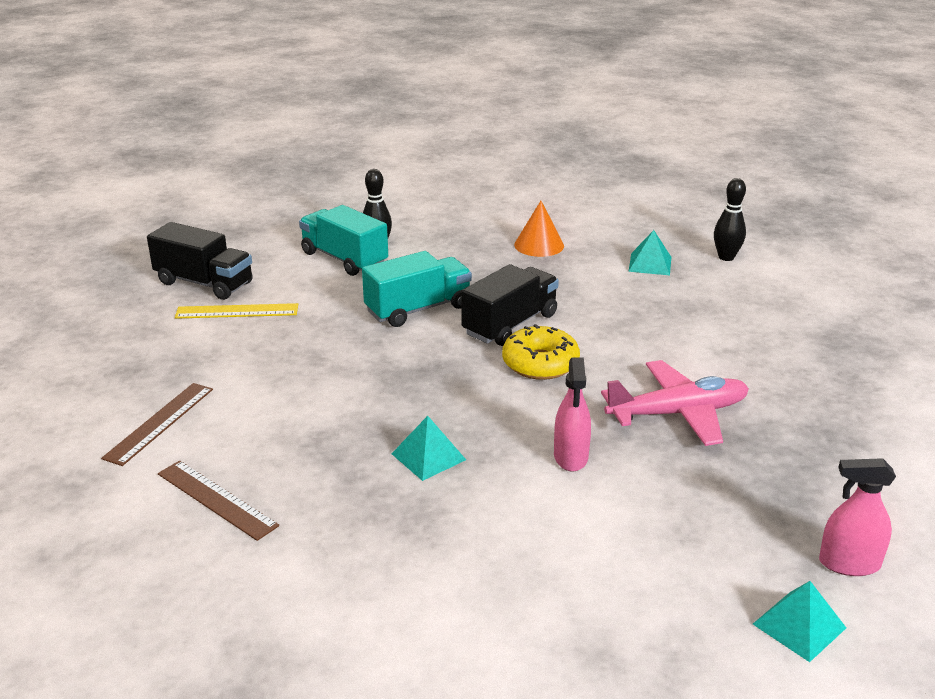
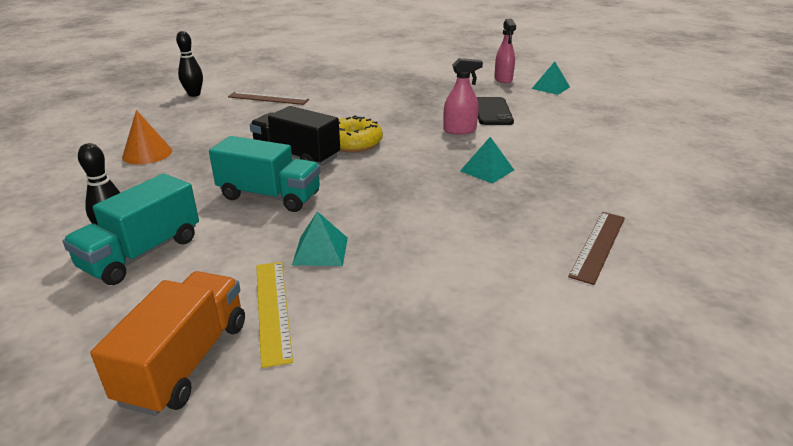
camera: 100 degrees left, 0 degrees up
(159, 423) = (520, 307): brown ruler -> brown ruler (268, 98)
(204, 283) = (186, 361): black truck -> orange truck
(418, 309) = (269, 196): turquoise truck -> turquoise truck turned 150 degrees clockwise
(650, 264) = (198, 115): turquoise pyramid -> turquoise pyramid (320, 251)
(650, 507) = (492, 111): none -> black phone
(678, 413) = (400, 106): pink plane -> none

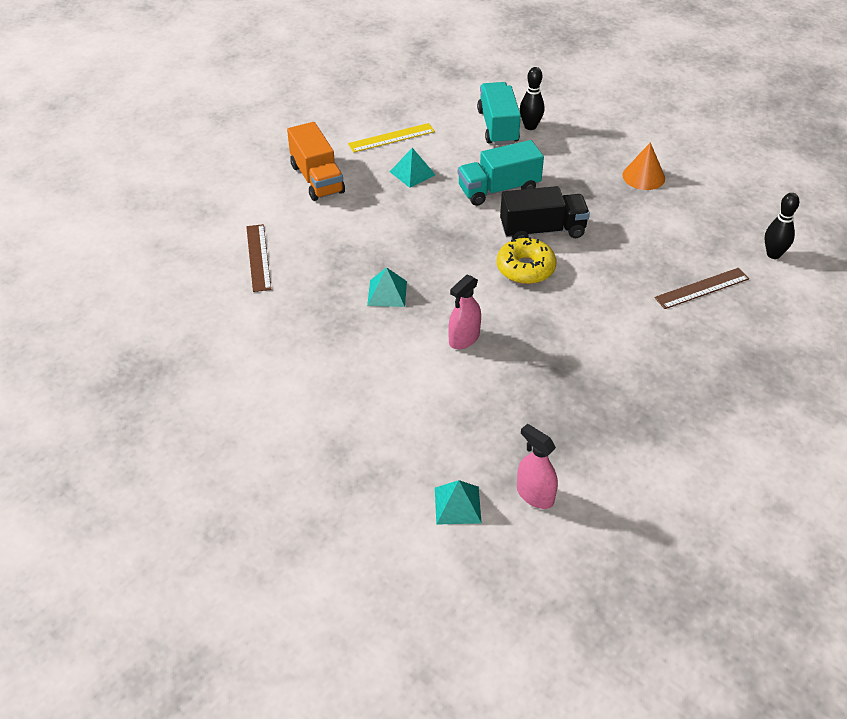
camera: 140 degrees right, 15 degrees up
(186, 361) = (394, 107): orange truck -> orange truck (317, 179)
(272, 309) = (391, 138): yellow ruler -> yellow ruler turned 60 degrees counterclockwise
(492, 111) = (468, 394): black phone -> none

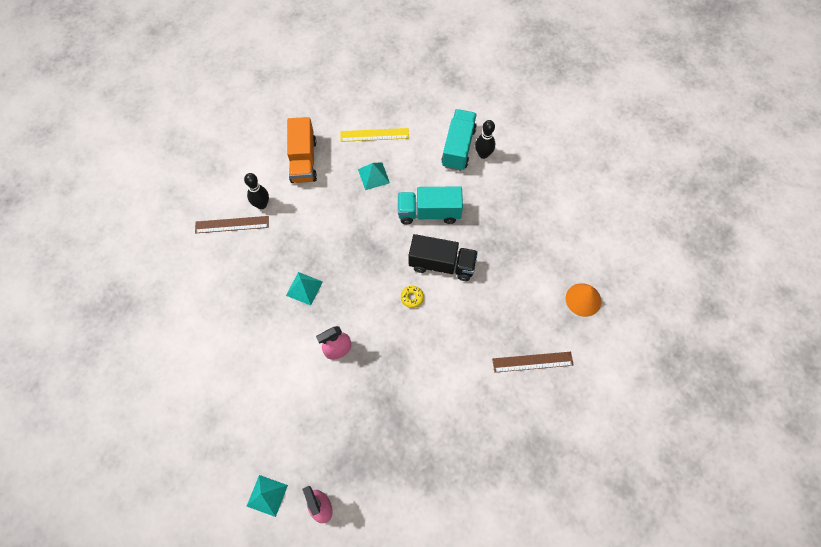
camera: 20 degrees right, 20 degrees up
(258, 257) = (232, 224): brown ruler -> brown ruler turned 75 degrees clockwise
(525, 268) = (412, 298): yellow donut -> yellow donut, size x0.51
(643, 176) = (545, 234): orange cone -> orange cone (583, 299)
(773, 254) = (605, 347): black bowling pin -> black bowling pin (262, 205)

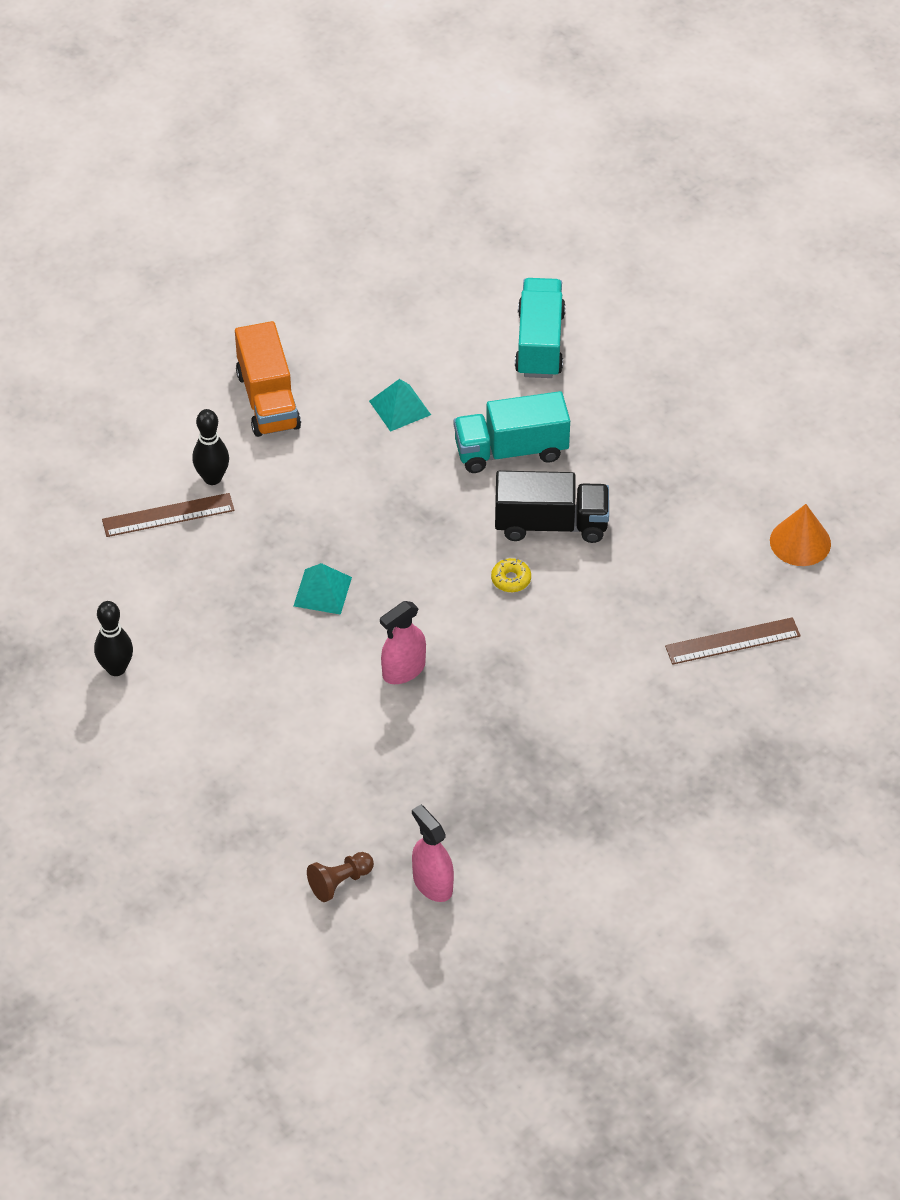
camera: 10 degrees left, 15 degrees down
(267, 495) = (340, 882): turquoise pyramid -> brown pawn
(374, 135) = (385, 343): yellow ruler -> none
(483, 154) = (586, 349): black bowling pin -> black bowling pin (116, 668)

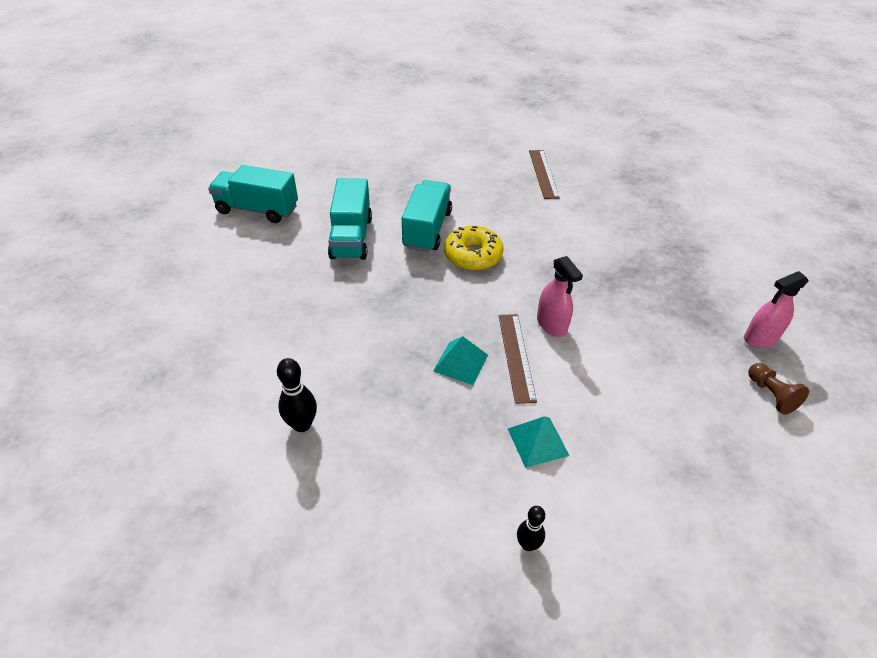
camera: 80 degrees left, 5 degrees down
(116, 668) = (528, 544): black bowling pin -> black bowling pin, size x0.66
(168, 515) = (335, 468): brown ruler -> brown ruler (516, 356)
(268, 400) = (227, 369): orange truck -> none
(400, 407) = (280, 287): turquoise pyramid -> turquoise pyramid (538, 441)
(511, 579) = (473, 255): yellow donut -> yellow donut, size x1.96
(551, 524) = (427, 229): black truck -> turquoise truck
(800, 542) = (471, 139): orange cone -> none

